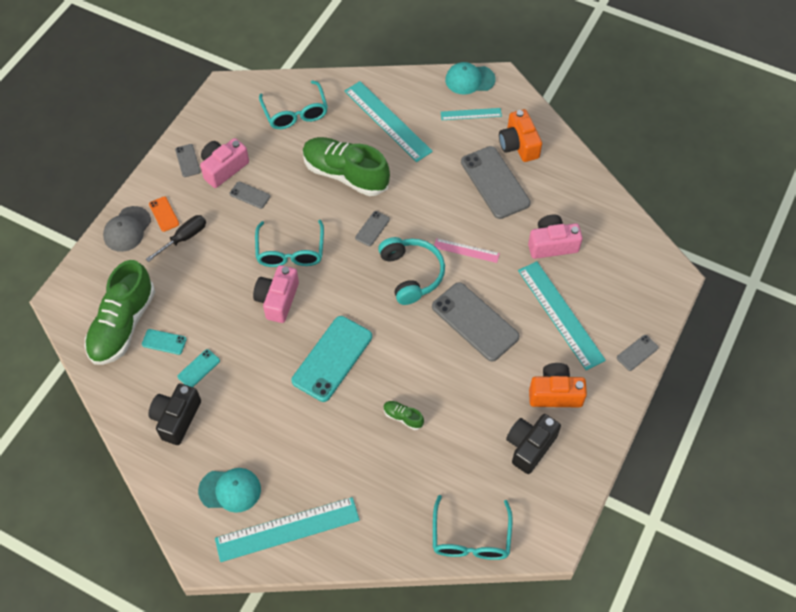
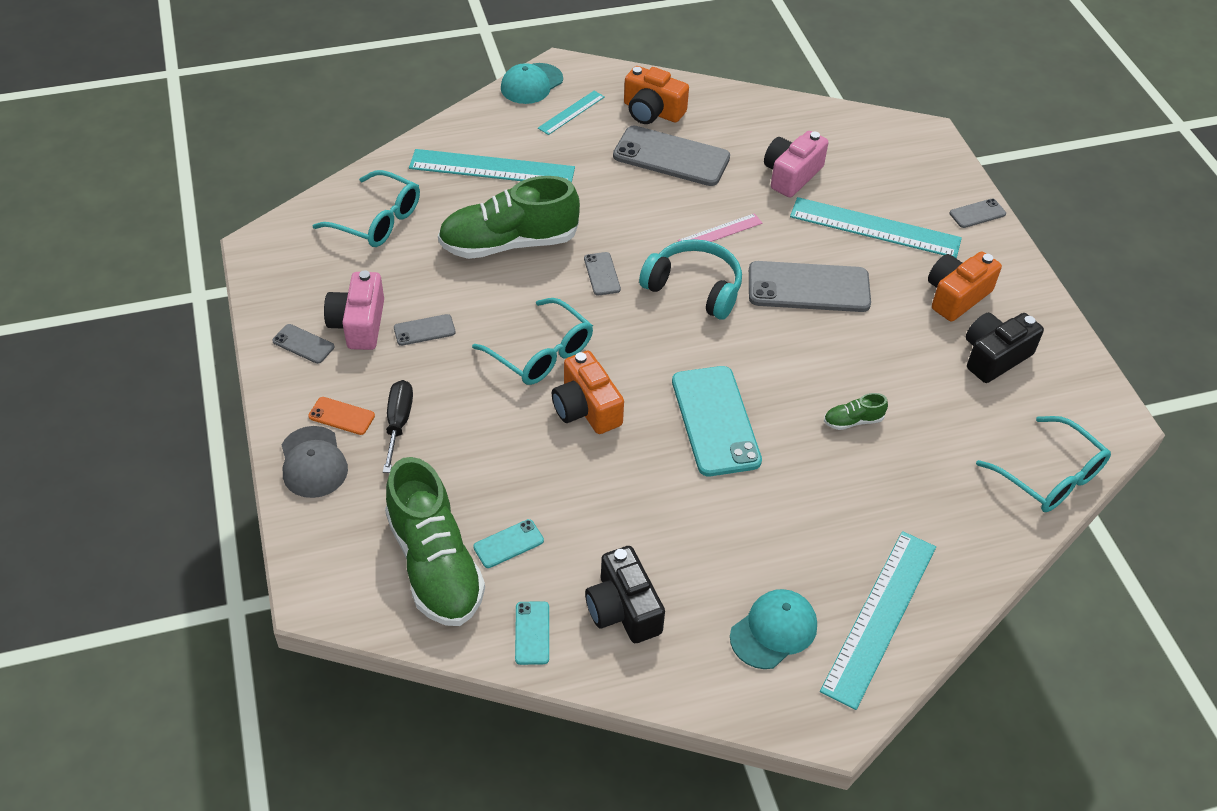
camera: 45 degrees left, 10 degrees down
(198, 369) = (584, 540): turquoise phone -> turquoise phone (532, 633)
(277, 300) = (586, 408): pink camera -> orange camera
(530, 446) = (994, 357): black camera -> black camera turned 60 degrees clockwise
(637, 353) = (977, 213): grey phone -> grey phone turned 60 degrees clockwise

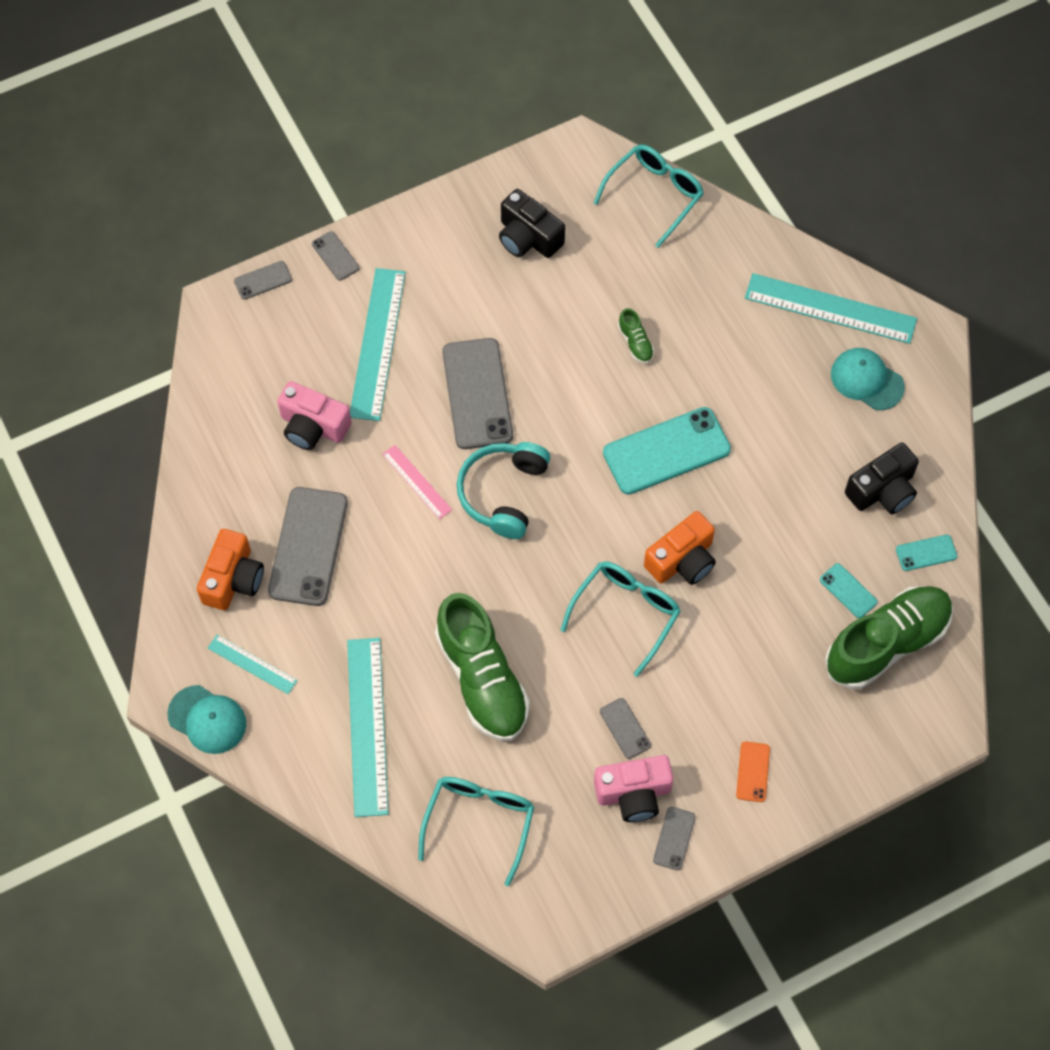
camera: 100 degrees left, 15 degrees up
(313, 462) = (813, 779): grey cap -> none
(398, 423) = (746, 718): black screwdriver -> none
(602, 274) = (505, 581): grey phone -> grey phone (263, 280)
(956, 296) = (457, 270): orange camera -> none

